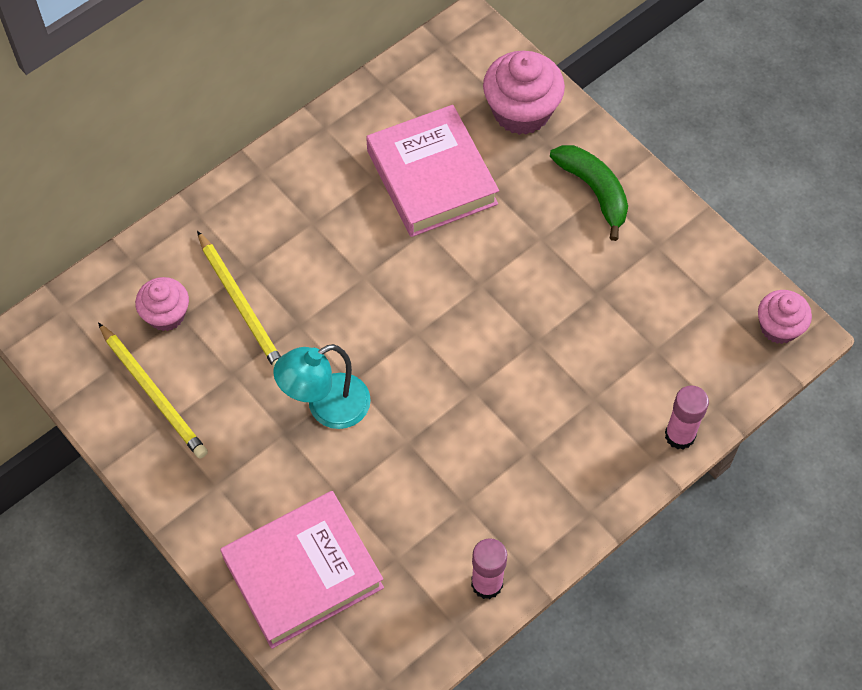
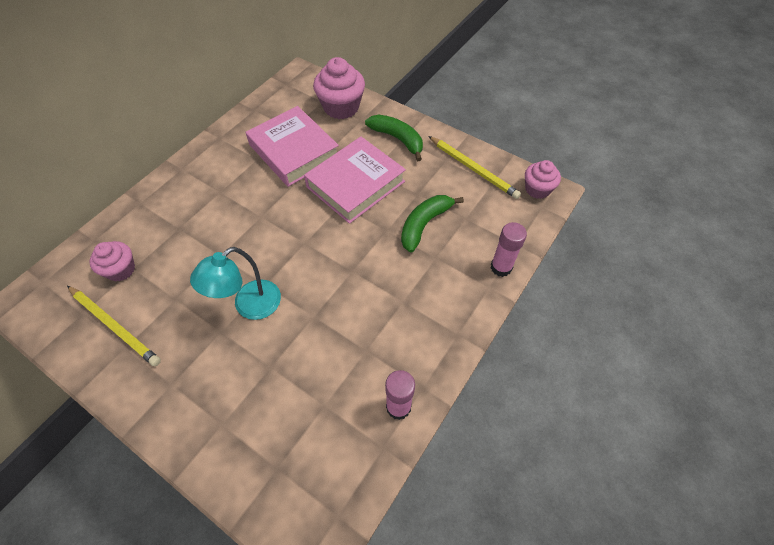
camera: 15 degrees left, 5 degrees down
(241, 304) = (176, 251): yellow pencil -> yellow pencil (473, 169)
(303, 573) = (251, 437): pink book -> pink book (355, 184)
(592, 345) = (424, 224): none -> green banana

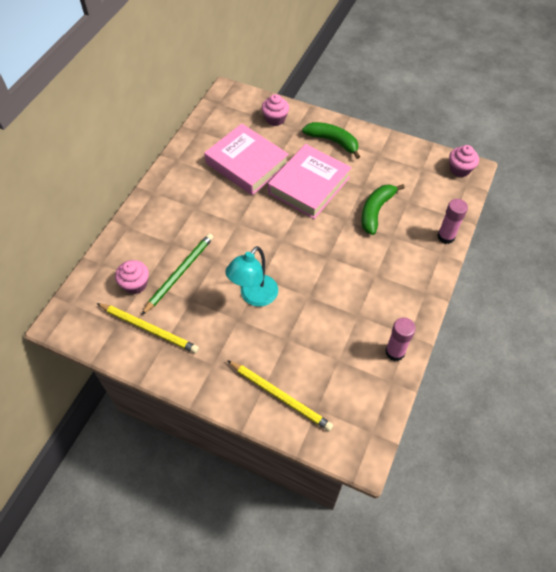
camera: 10 degrees left, 0 degrees up
(175, 264) = (179, 273): none -> green pencil
(341, 107) = (275, 119): pink cupcake -> pink cupcake, size x0.62
(473, 169) = (403, 159): yellow pencil -> yellow pencil (280, 396)

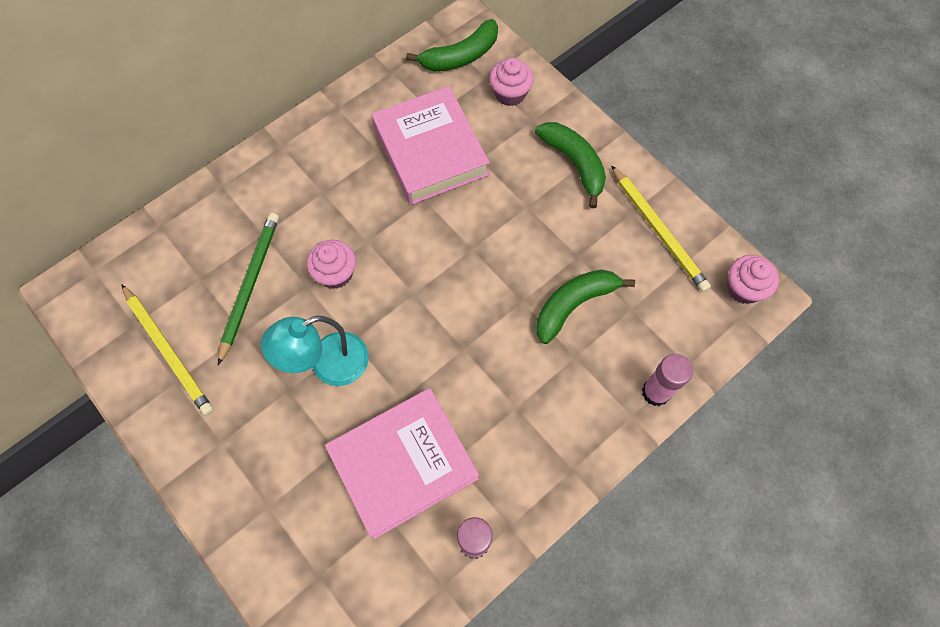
camera: 25 degrees right, 10 degrees up
(135, 284) = (186, 276): pink cupcake -> pink cupcake (335, 273)
(179, 273) = (250, 285): green pencil -> green pencil turned 45 degrees counterclockwise
(234, 109) = (460, 56): none -> green banana
(280, 396) = (281, 532): yellow pencil -> yellow pencil (658, 230)
(309, 185) = (499, 222): pink book -> pink book (403, 464)

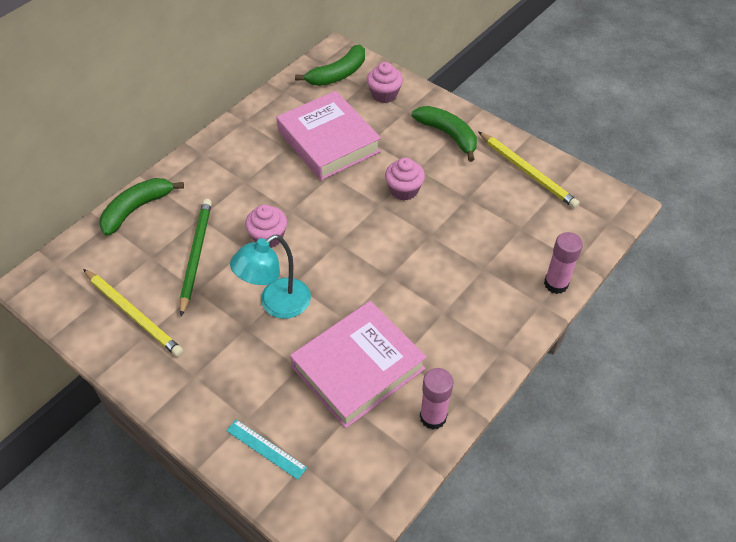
camera: 10 degrees left, 15 degrees down
(282, 548) = (266, 449): none -> turquoise ruler
(574, 305) = (473, 232): green banana -> green banana (137, 209)
(743, 288) = (605, 202): pink cupcake -> pink cupcake (404, 190)

